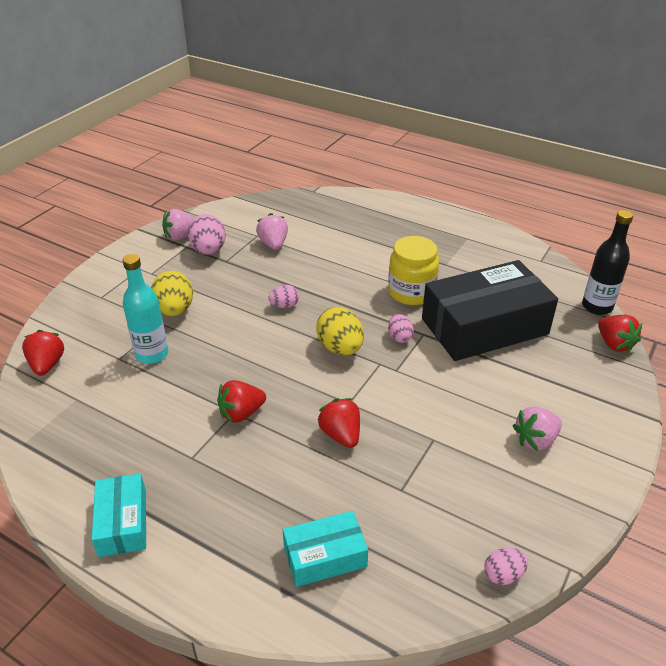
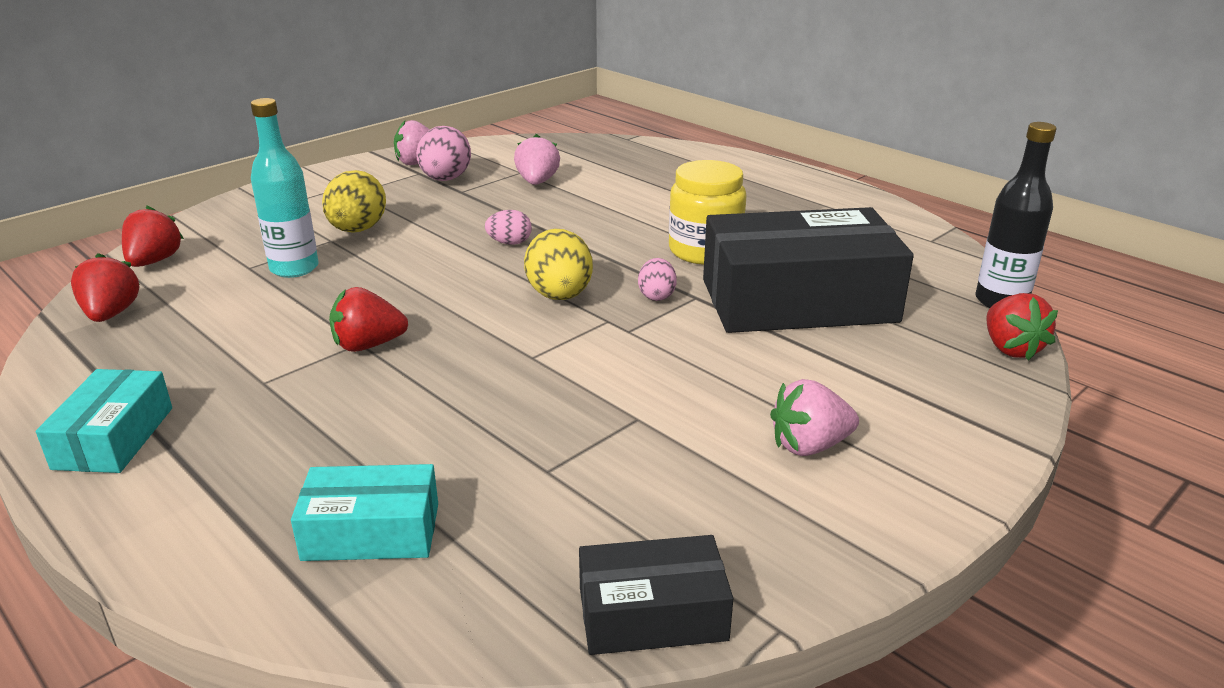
camera: 15 degrees right, 10 degrees down
(341, 435) = (496, 390): red strawberry -> red strawberry (111, 314)
(503, 575) = (652, 614): pink egg -> black box

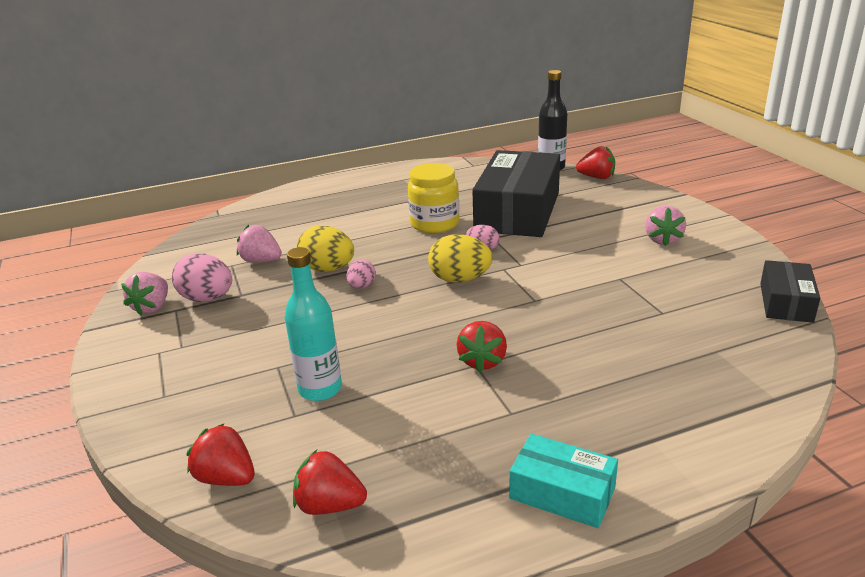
camera: 65 degrees left, 0 degrees up
(357, 230) = (270, 351): yellow egg -> yellow egg (328, 269)
(371, 531) = (708, 377): turquoise box -> none

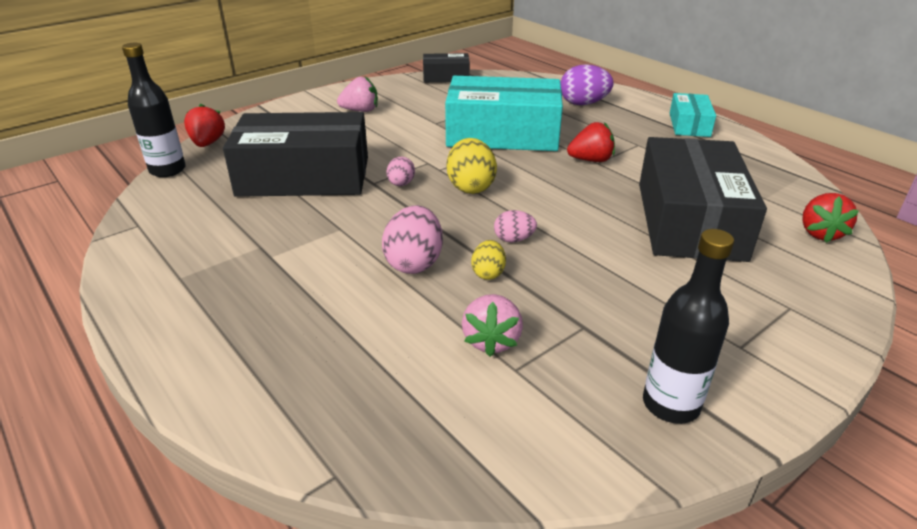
camera: 110 degrees left, 5 degrees up
(152, 307) = (671, 404): pink strawberry -> black bottle
(207, 299) = (613, 354): pink egg -> pink egg (414, 263)
(320, 389) = (689, 220): turquoise bottle -> black box
(328, 269) = (488, 273): yellow egg -> yellow egg, size x0.57
(330, 505) = (786, 187): red strawberry -> none
(435, 223) = (343, 222): yellow jar -> none
(576, 315) = (503, 134): none -> turquoise box
(669, 402) = (583, 104): none -> purple egg

